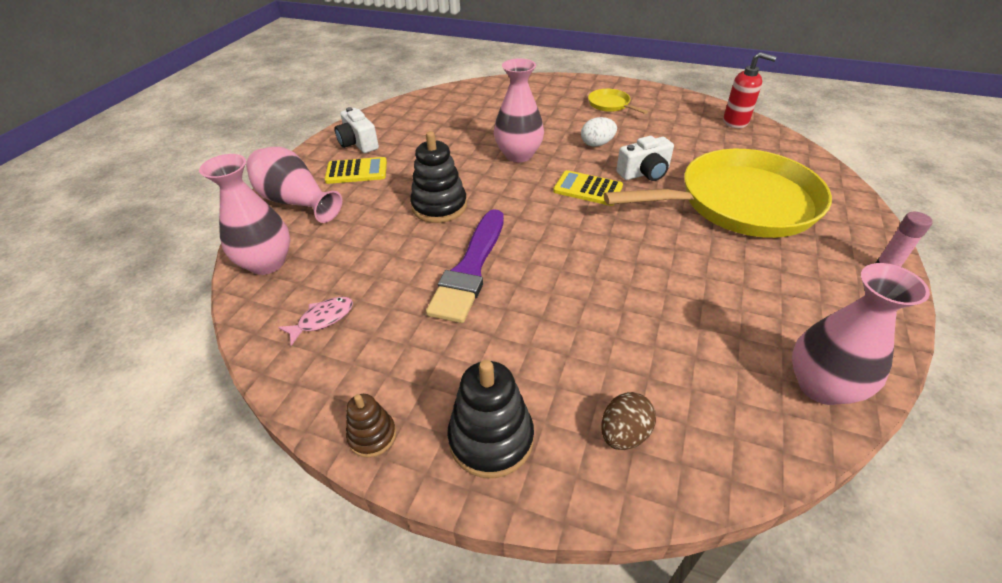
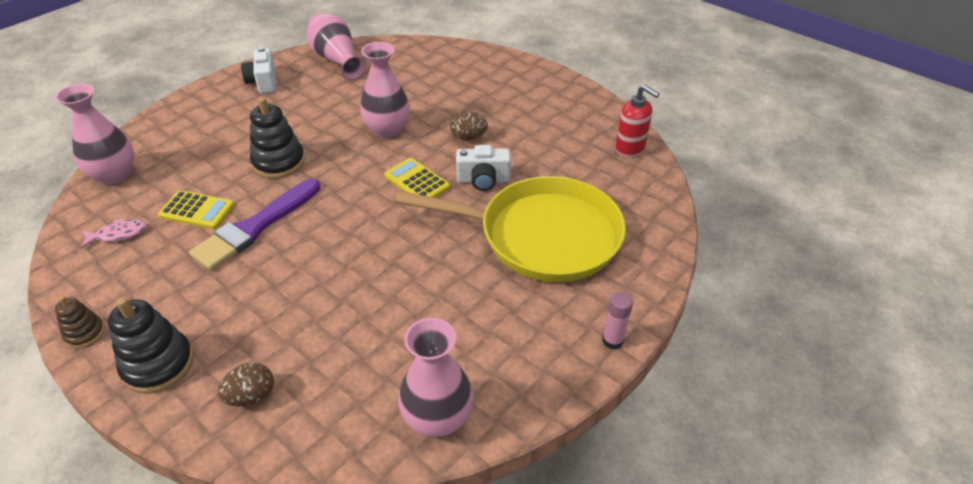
camera: 20 degrees right, 0 degrees up
(296, 202) = (174, 126): pink vase -> pink vase (337, 60)
(356, 171) = (240, 110): yellow calculator -> yellow calculator (197, 210)
(597, 144) = (468, 137): white egg -> brown egg
(610, 104) = (522, 97): yellow pan -> none

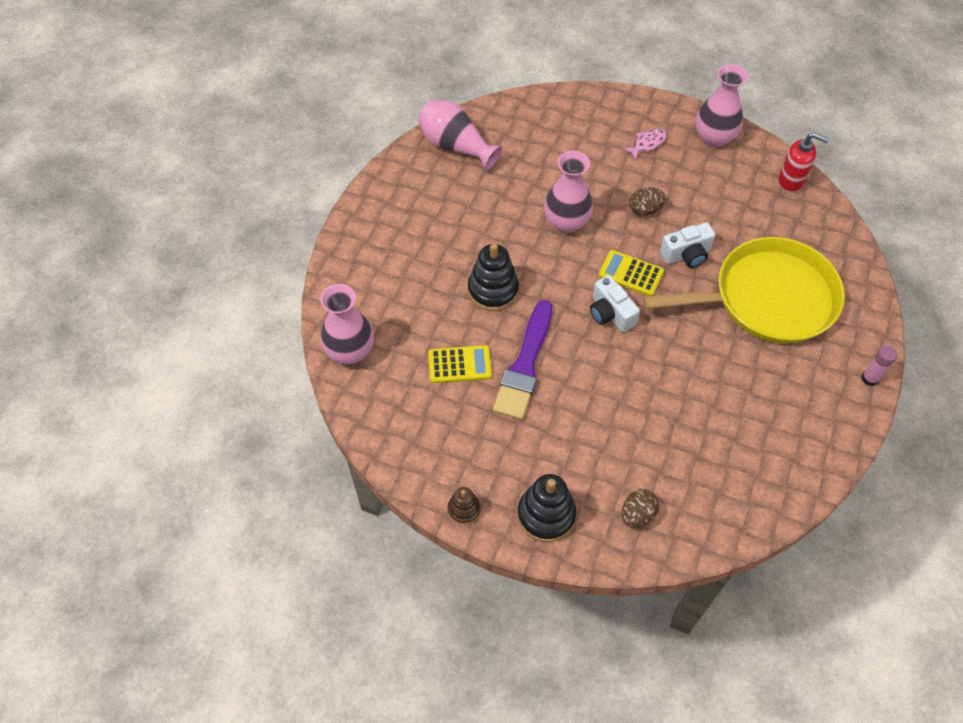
camera: 20 degrees left, 15 degrees up
(118, 234) = (410, 411): pink fish -> pink fish (647, 144)
(263, 82) = (403, 196): white camera -> white camera (610, 313)
(438, 418) = (782, 483): pink vase -> pink vase (713, 138)

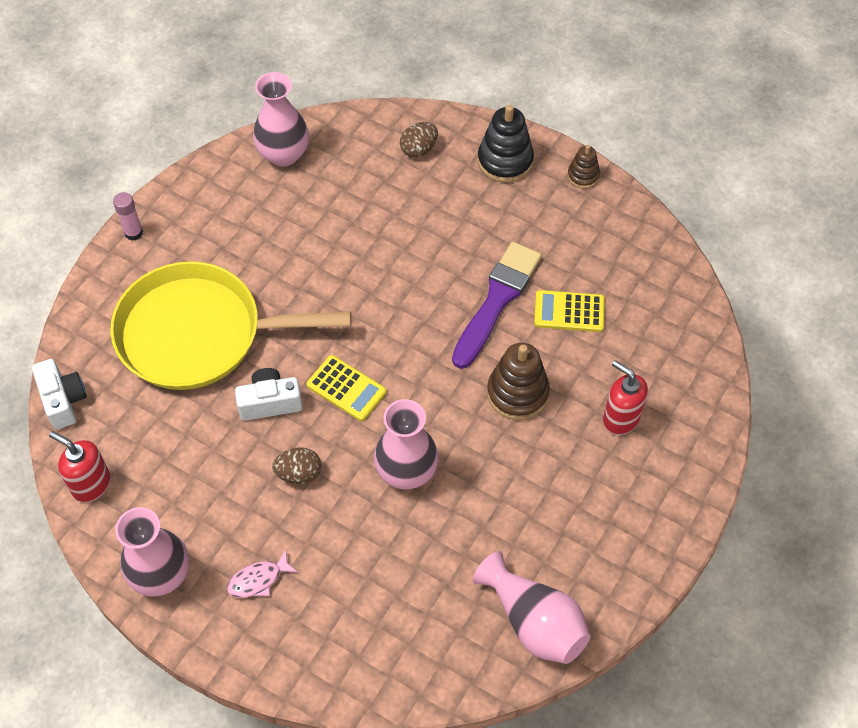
camera: 170 degrees left, 0 degrees up
(350, 351) = (692, 345): pink vase -> pink vase (283, 154)
(407, 283) = (620, 418): none -> red soap dispenser
(493, 290) = (517, 393): black stacking toy -> brown stacking toy
(610, 313) = (386, 344): white camera -> white camera (63, 400)

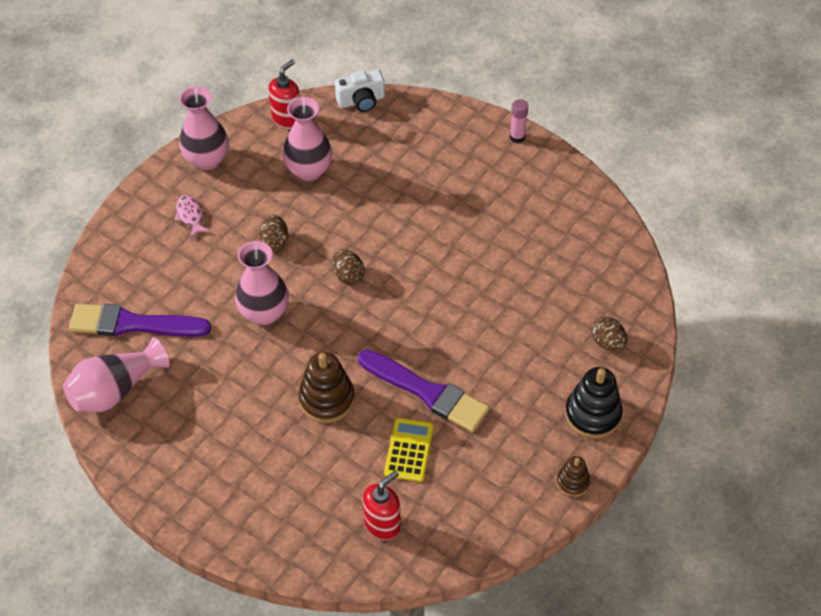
camera: 95 degrees right, 5 degrees down
(198, 333) = (413, 179): yellow pan -> none
(270, 402) = (342, 224): white camera -> none
(283, 154) = (601, 238): pink vase -> pink vase (309, 170)
(346, 388) = (348, 275): yellow calculator -> brown egg
(435, 620) = (133, 324): none -> purple brush
(620, 418) = (289, 478): red soap dispenser -> red soap dispenser (382, 524)

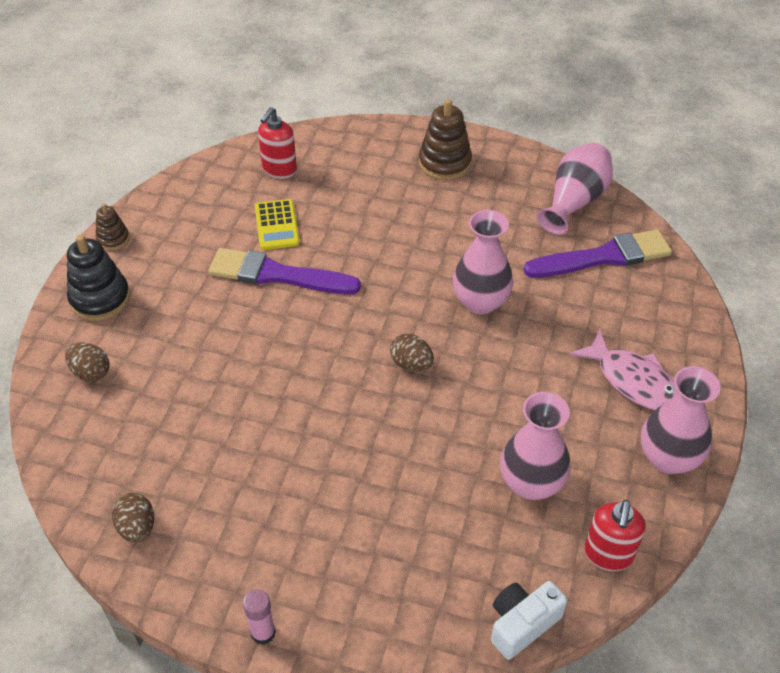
camera: 160 degrees right, 5 degrees down
(190, 216) = (632, 380): pink fish -> pink fish, size x1.73
(274, 242) = (516, 378): brown egg -> brown egg (137, 528)
(327, 399) = (373, 244): brown stacking toy -> brown stacking toy (444, 163)

